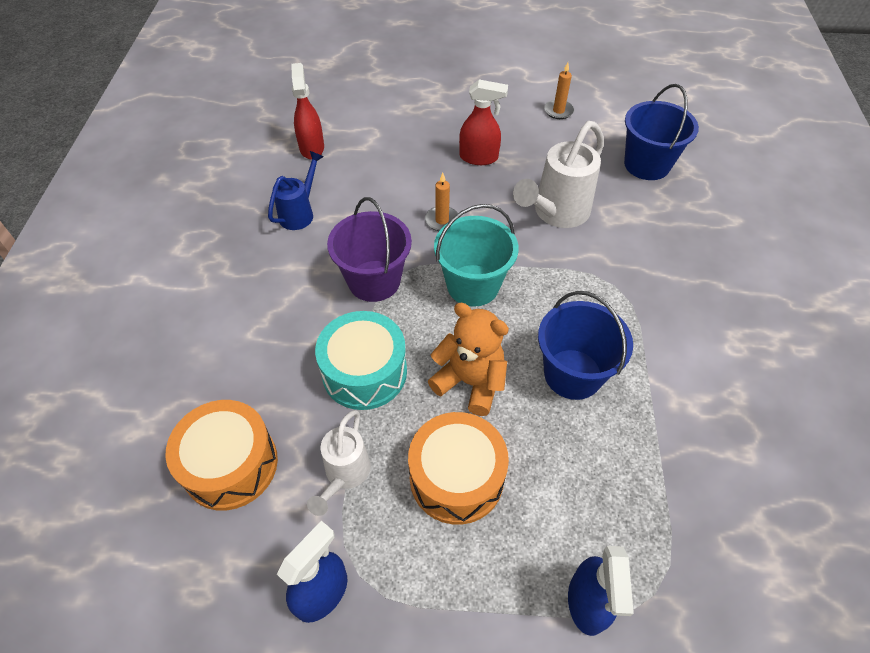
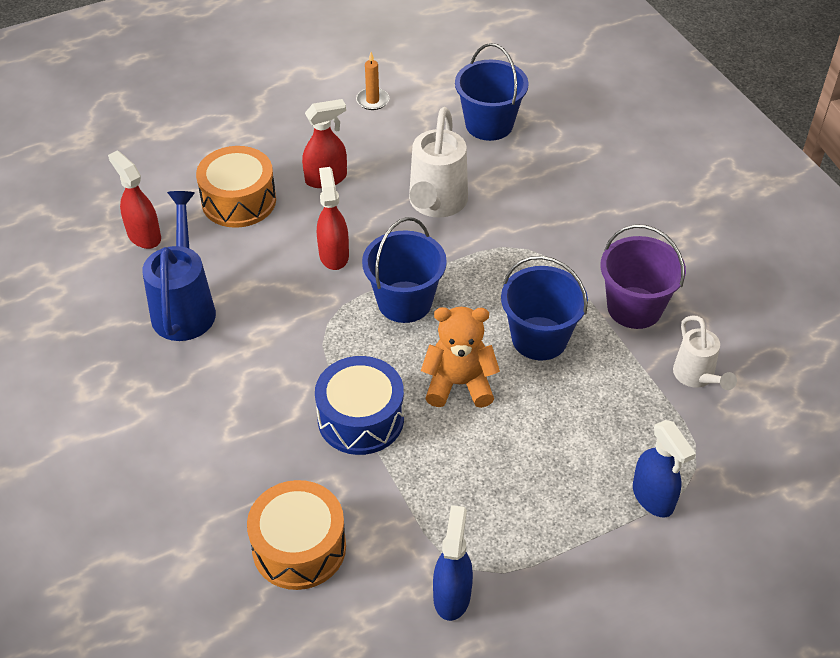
camera: 30 degrees left, 5 degrees down
(300, 213) = (185, 306): blue watering can -> blue watering can, size x1.64
(344, 475) = (405, 506): white watering can -> white watering can (696, 377)
(364, 372) = (361, 418): turquoise drum -> blue drum
(374, 281) = (310, 337): purple bucket -> purple bucket (634, 308)
(442, 220) = (334, 255): orange candle -> red spray bottle
(456, 477) = (499, 462): orange drum -> orange drum (239, 201)
(473, 285) = (404, 302): turquoise bucket -> blue bucket

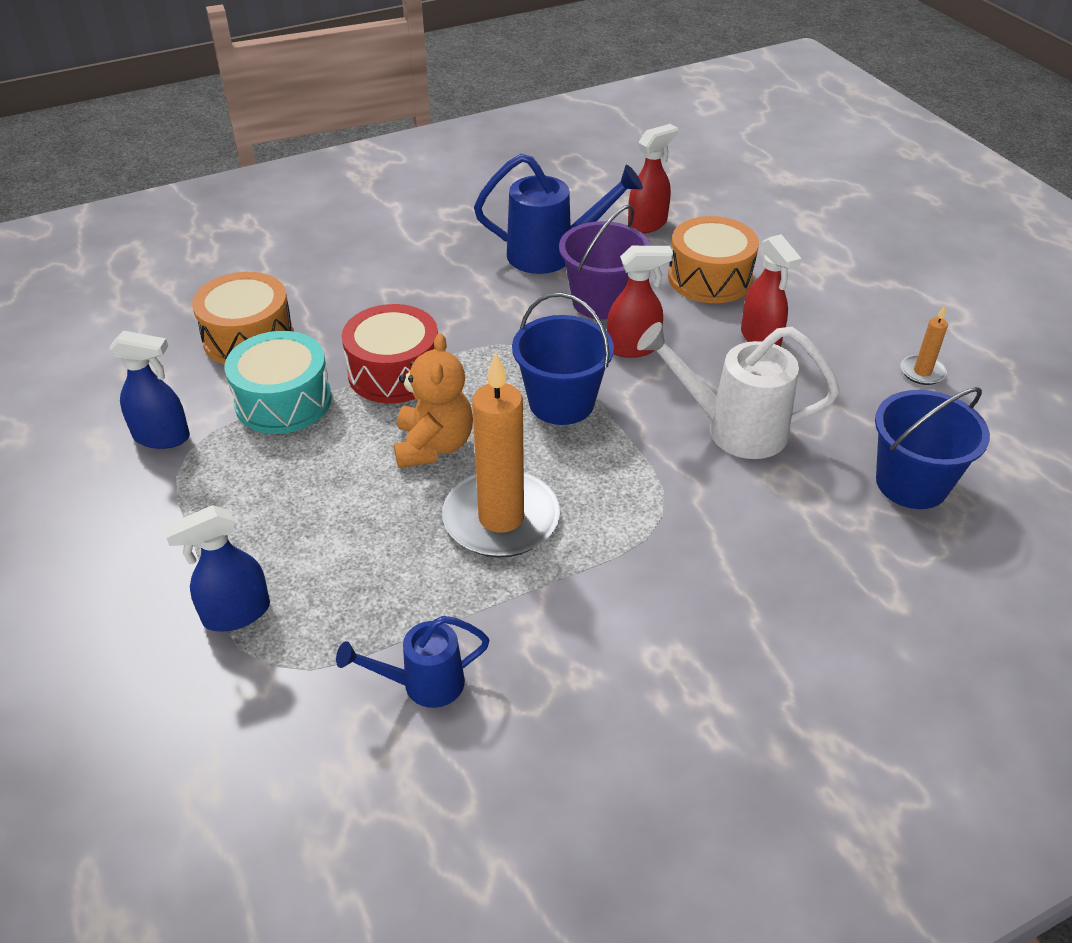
camera: 90 degrees right, 5 degrees down
(361, 418) = (394, 372): blue drum -> red drum
(400, 502) = (283, 401): none -> turquoise drum
(539, 338) = (501, 519): blue bucket -> orange candle
(634, 308) = (556, 624): purple bucket -> purple bucket (601, 301)
(696, 377) = (422, 684): white watering can -> blue watering can

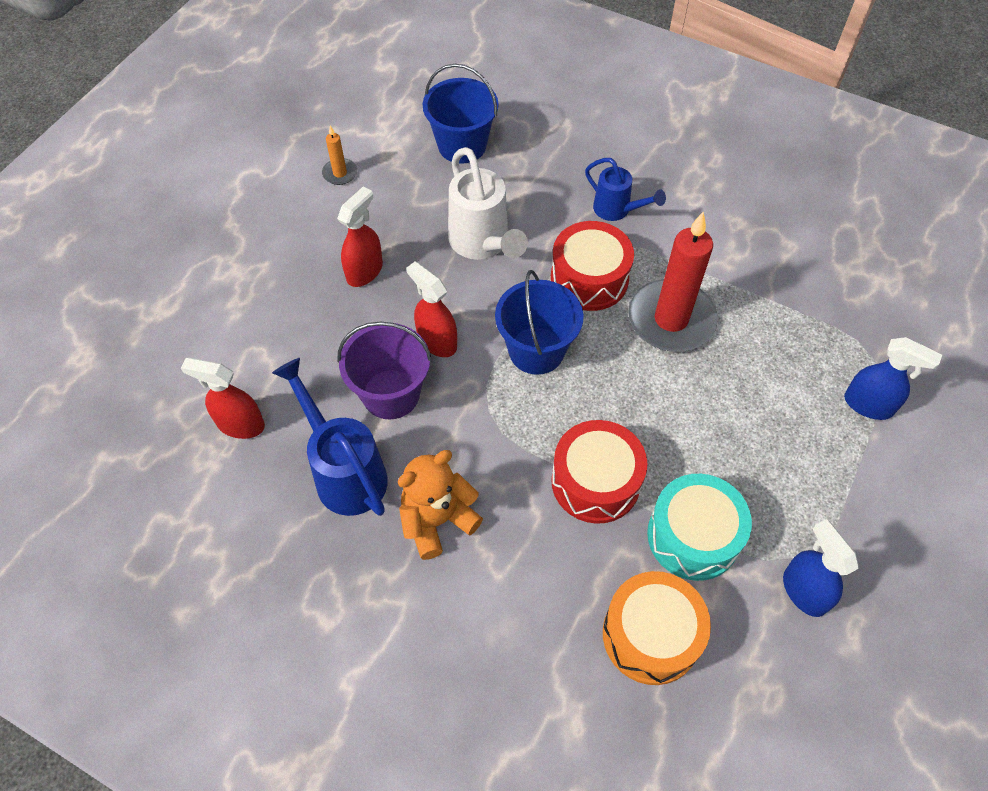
camera: 125 degrees left, 15 degrees up
(422, 684) = (811, 283): blue watering can -> blue watering can (617, 210)
(434, 446) = (645, 399): orange teddy bear -> orange teddy bear (437, 520)
(501, 519) = (671, 319): orange candle -> red candle
(614, 485) = (589, 279): none -> red drum
(710, 278) = (302, 337): orange drum -> none

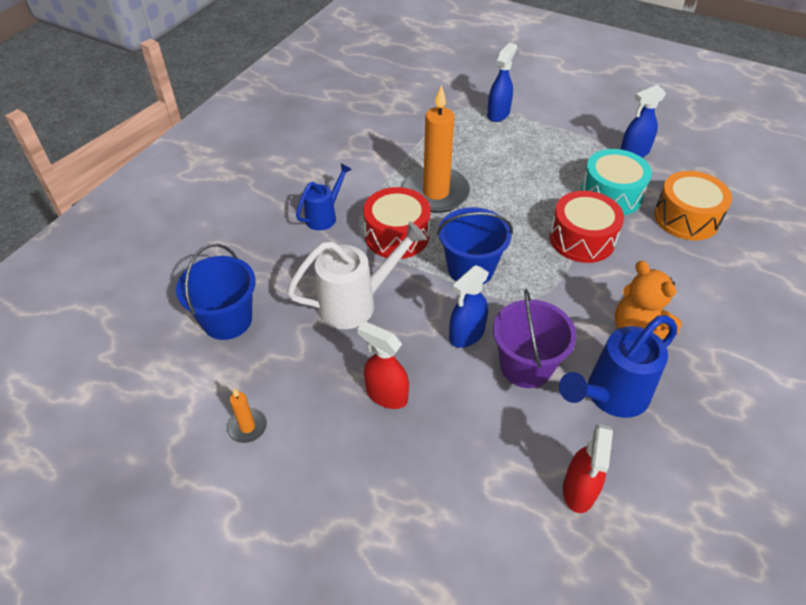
camera: 90 degrees left, 10 degrees down
(436, 341) = (466, 334): red spray bottle -> blue spray bottle
(671, 319) = (436, 193): red candle -> orange candle

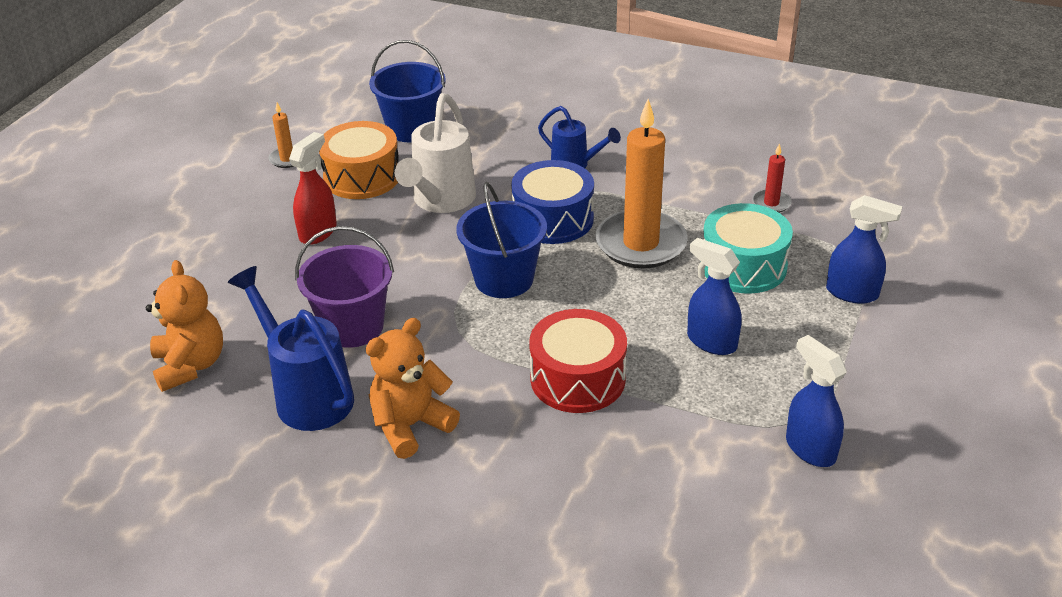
camera: 85 degrees right, 10 degrees down
(357, 303) = (440, 202): white watering can -> white watering can turned 45 degrees clockwise
(397, 235) = (553, 219): red drum -> blue drum
(399, 128) = (771, 203): none -> red candle
(466, 334) = (398, 280): blue spray bottle -> blue spray bottle (711, 342)
(579, 490) = (190, 365): red spray bottle -> orange teddy bear
(611, 194) = (686, 414): turquoise drum -> turquoise drum (743, 266)
(686, 218) = (652, 501): orange drum -> orange drum (362, 177)

